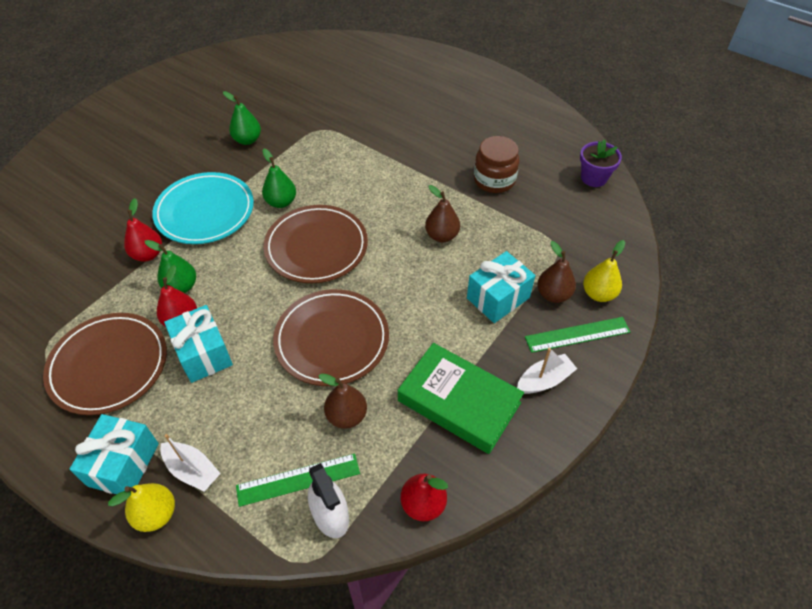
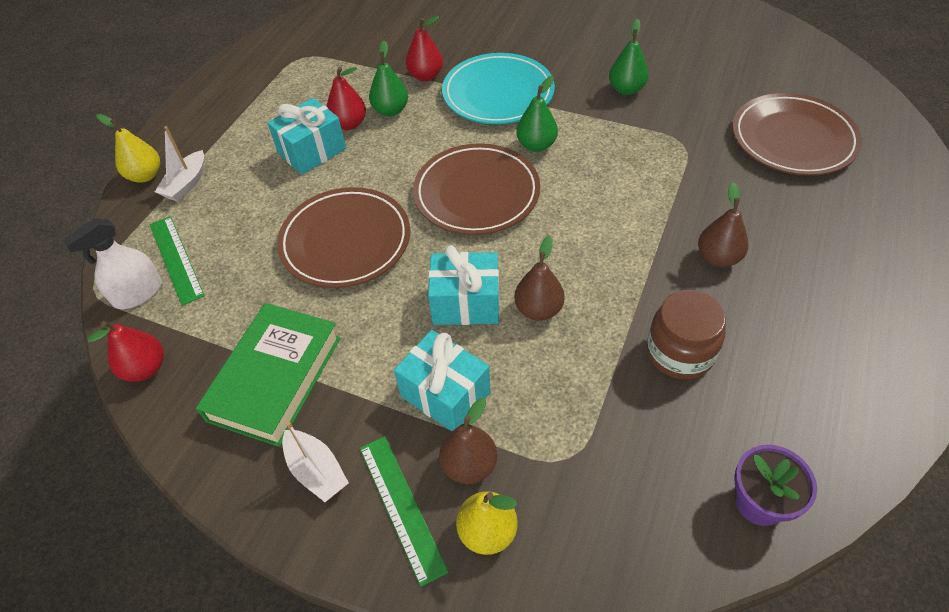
camera: 80 degrees right, 0 degrees up
(109, 365) = (291, 98): brown plate -> brown plate (793, 139)
(123, 464) = (192, 141): turquoise gift -> turquoise gift (466, 303)
(346, 416) = (249, 278): brown pear -> brown pear (718, 258)

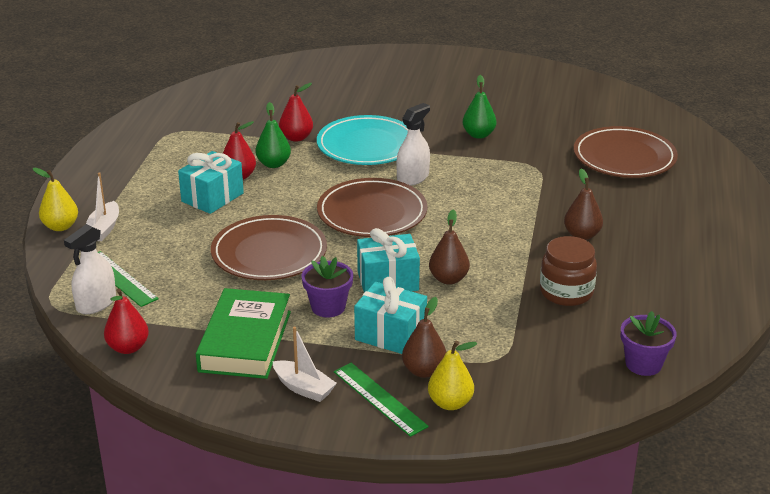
camera: 15 degrees left, 20 degrees down
(385, 336) = (328, 307): none -> purple flower pot
(536, 145) = (413, 178): green pear -> white spray bottle

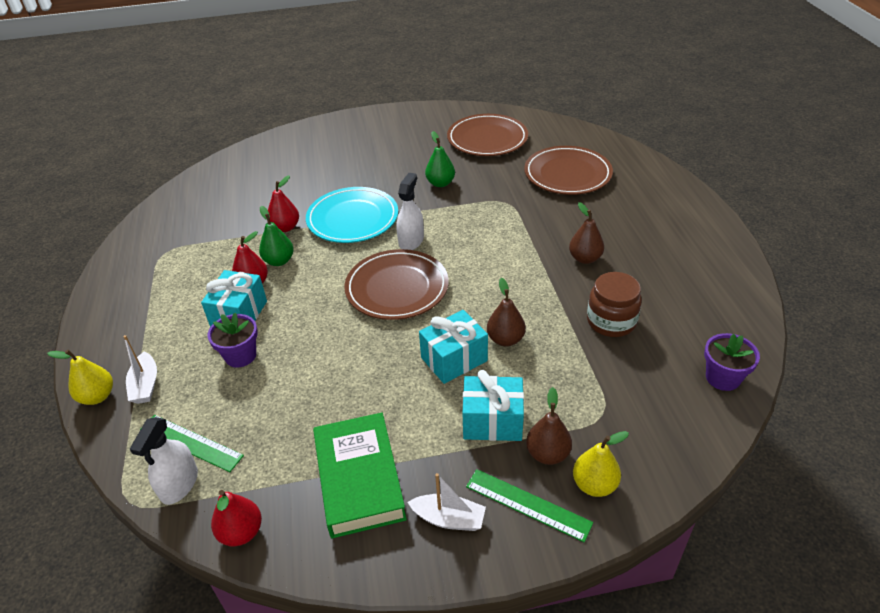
camera: 20 degrees left, 10 degrees up
(269, 253) = (327, 362): brown plate -> brown plate (487, 139)
(328, 307) = (417, 408): purple flower pot -> purple flower pot (240, 355)

